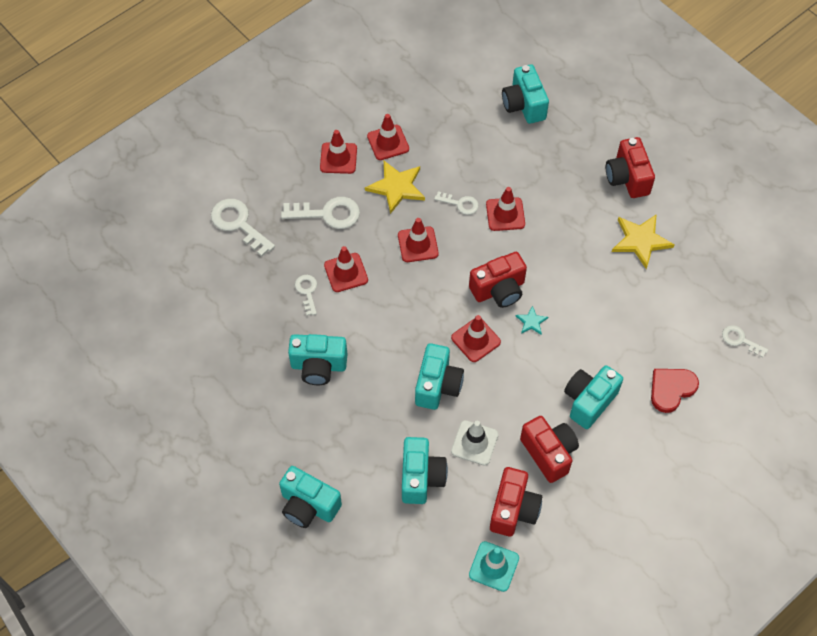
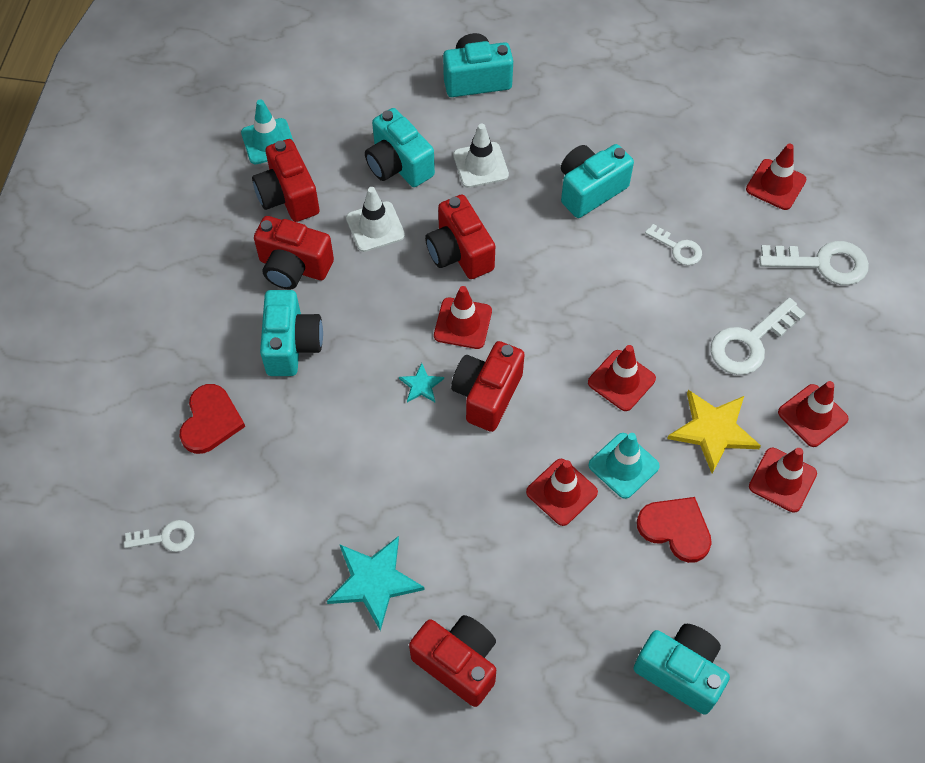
camera: 140 degrees right, 0 degrees up
(346, 272) = (662, 295): red traffic cone -> red traffic cone (775, 185)
(368, 436) = (480, 165): none -> white traffic cone
(437, 385) = (459, 253): turquoise camera -> red camera
(460, 204) = (623, 465): white key -> turquoise traffic cone
(464, 159) = (675, 529): none -> red heart
(640, 241) = (374, 582): yellow star -> turquoise star

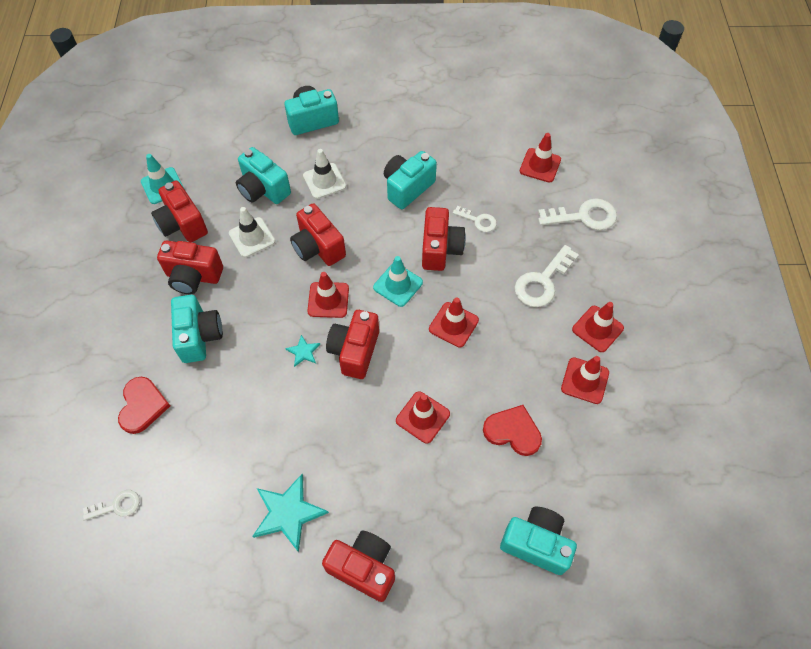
camera: 10 degrees left, 0 degrees up
(620, 279) = (440, 249): none -> red camera
(623, 465) = (466, 389): turquoise traffic cone -> turquoise traffic cone (398, 285)
(713, 430) = (527, 351): yellow star -> none

